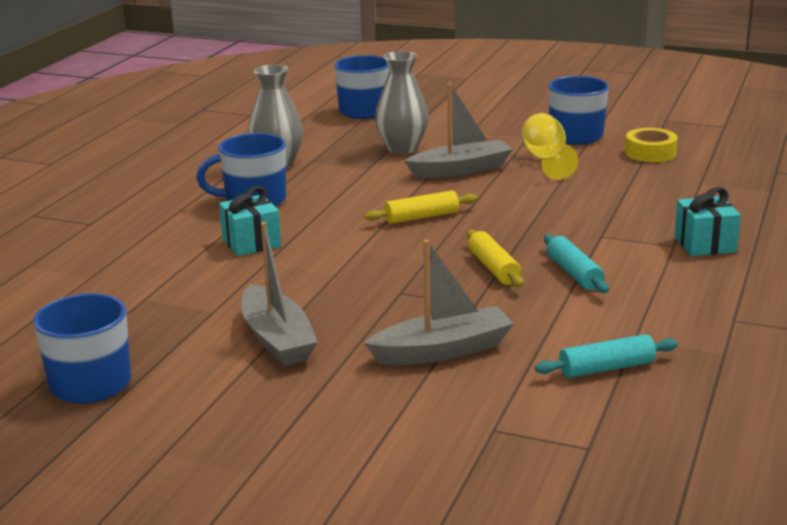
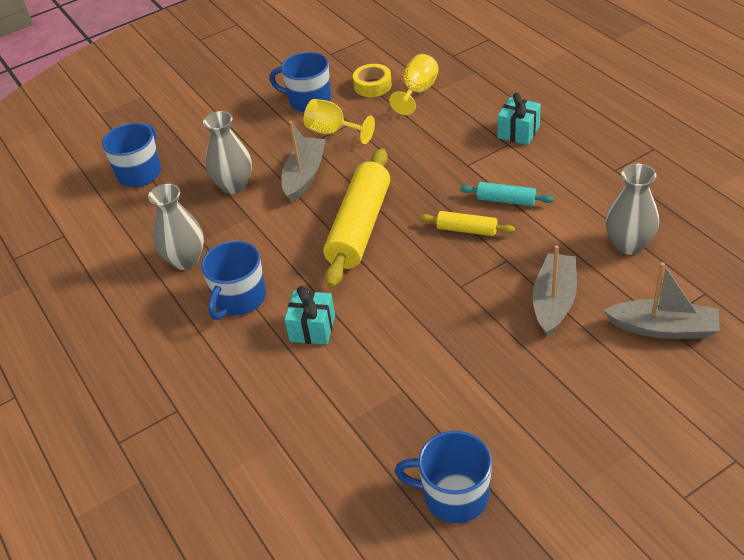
camera: 50 degrees left, 20 degrees up
(277, 339) = (474, 372): grey boat -> grey boat (663, 328)
(421, 217) = (360, 227): yellow rolling pin -> yellow rolling pin, size x2.09
(606, 368) = (628, 244): turquoise rolling pin -> grey vase
(679, 175) = (417, 92): none -> yellow goblet

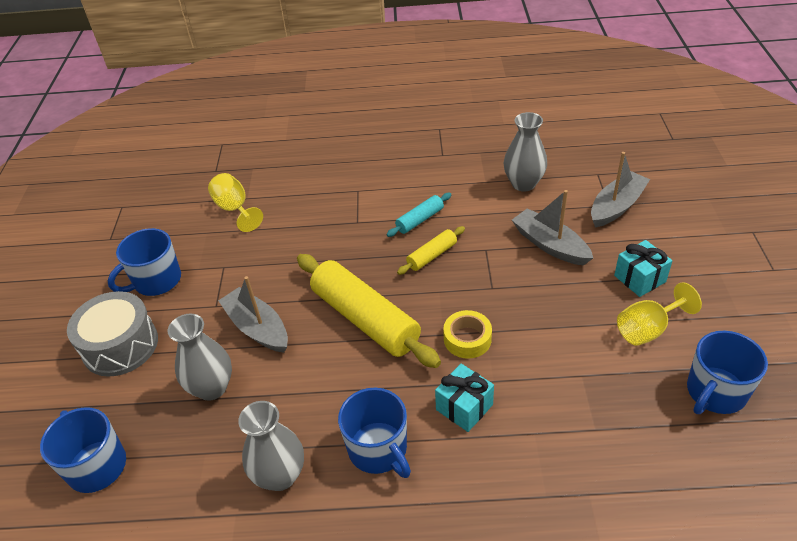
camera: 60 degrees left, 0 degrees up
(238, 122) = (120, 346): none -> grey drum
(333, 132) = (221, 283): yellow goblet -> yellow goblet (648, 329)
(372, 85) = (191, 231): yellow tape -> yellow tape (467, 339)
(518, 132) = (350, 179): turquoise gift -> turquoise gift (640, 279)

